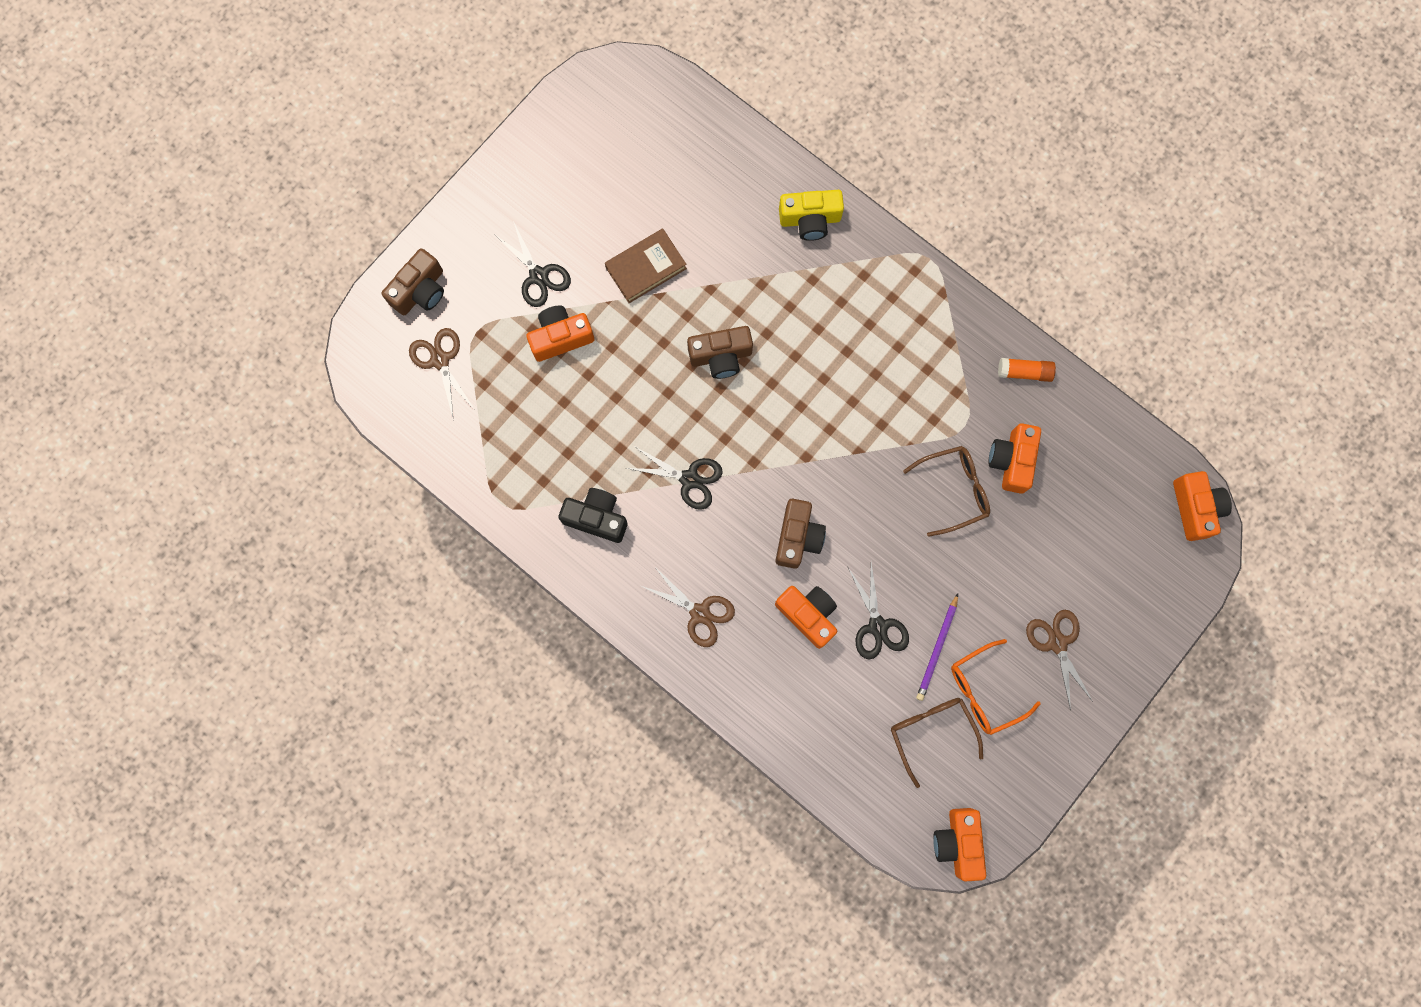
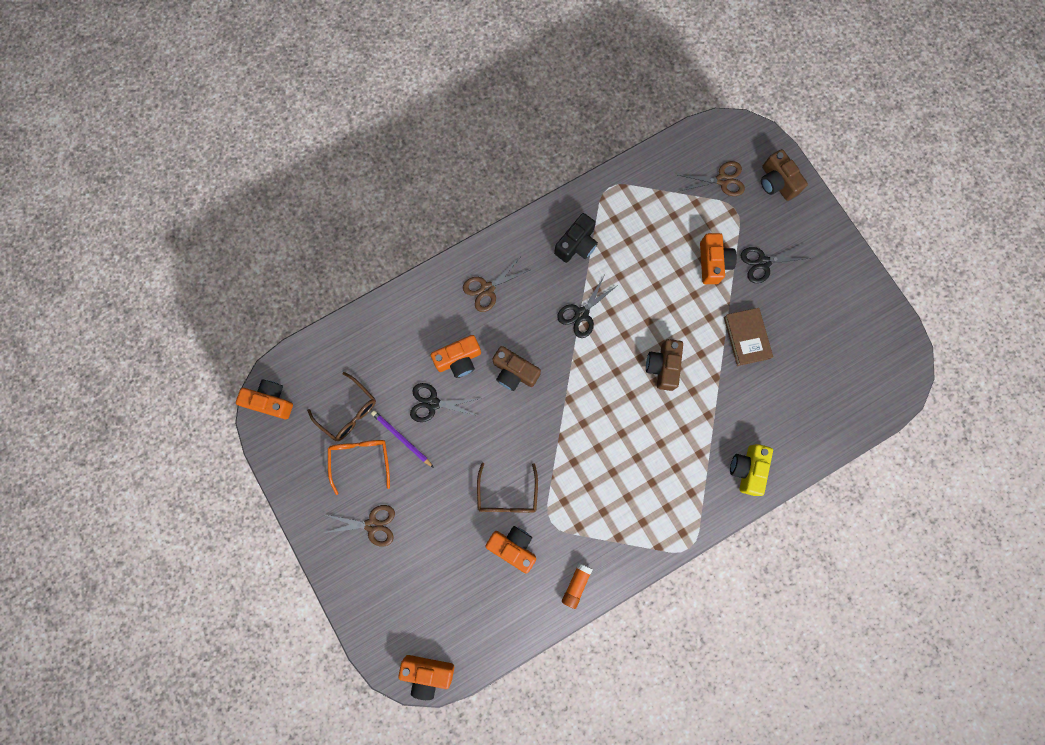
camera: 110 degrees right, 0 degrees up
(931, 732) = (348, 412): brown glasses -> brown glasses turned 45 degrees clockwise

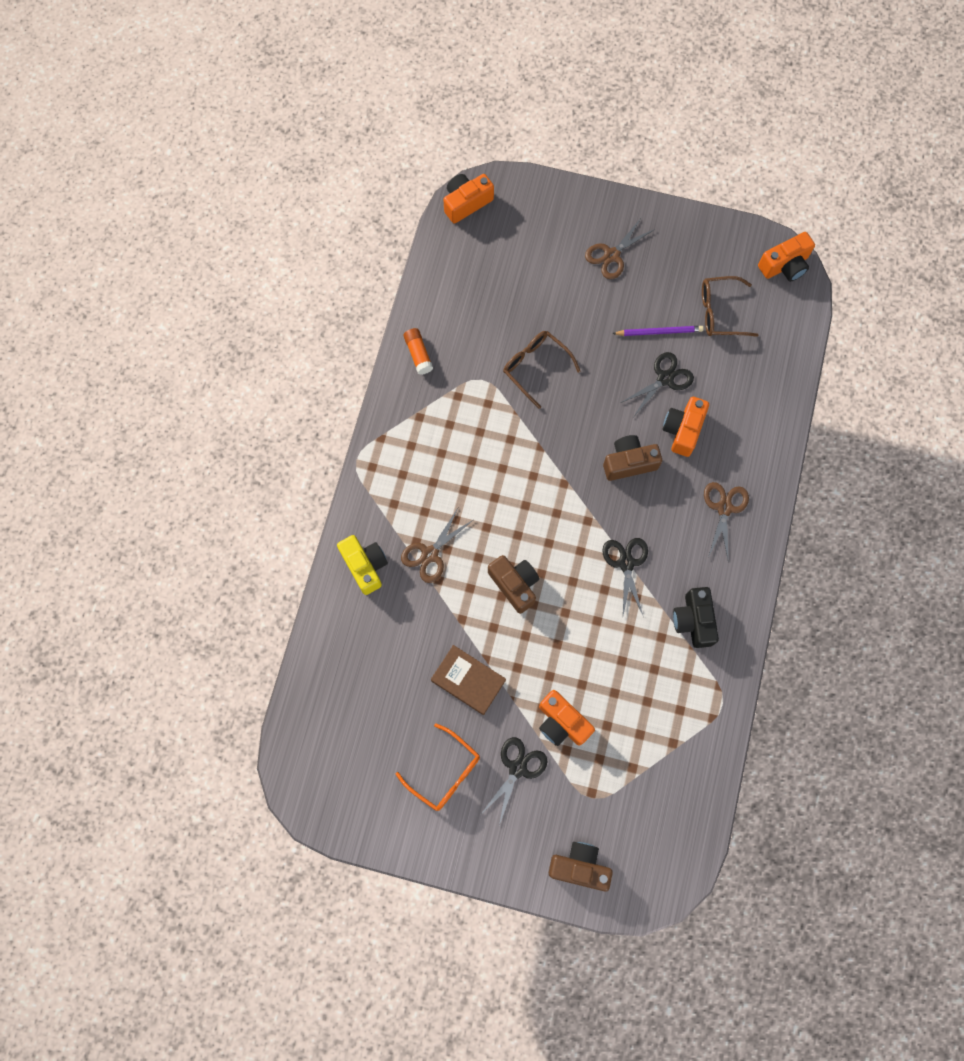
camera: 135 degrees right, 5 degrees down
(360, 459) = (671, 289): orange glasses -> orange glasses (445, 772)
(513, 547) = (492, 336): orange camera -> none
(722, 180) = (631, 816): brown scissors -> brown scissors (430, 554)

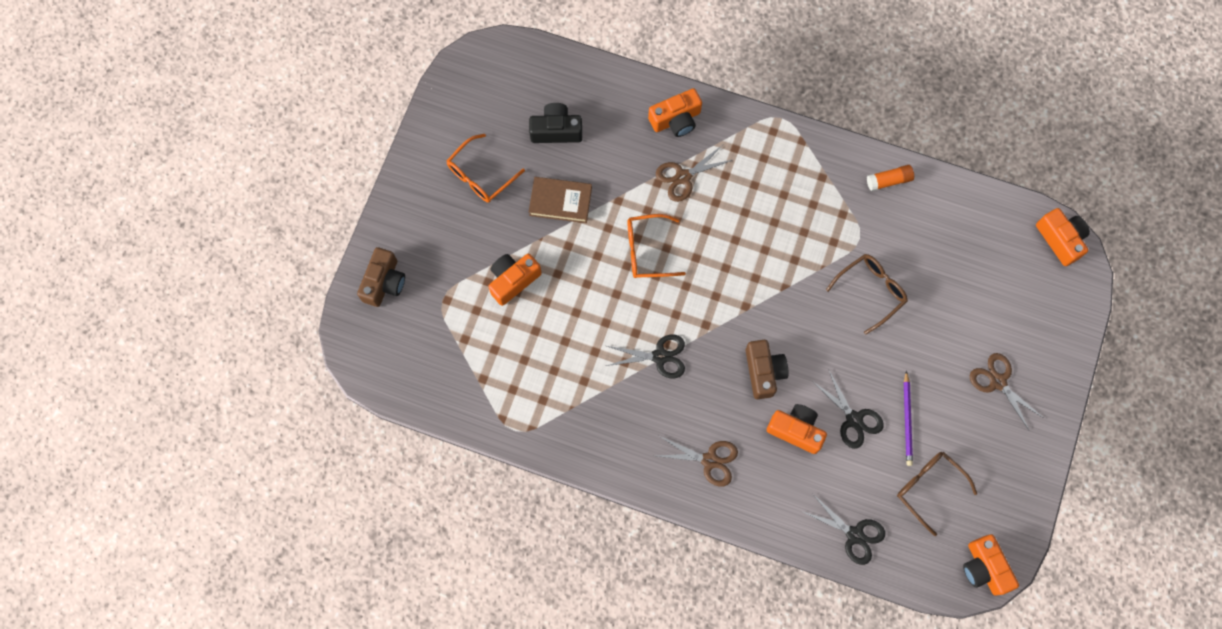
camera: 95 degrees right, 0 degrees up
(365, 566) = (676, 119): yellow camera -> orange camera
(430, 554) = (683, 177): brown scissors -> brown scissors turned 75 degrees counterclockwise
(468, 680) = (560, 201): brown book -> brown book turned 60 degrees clockwise
(514, 584) = (647, 250): brown camera -> orange glasses
(517, 768) = (476, 237): black scissors -> black scissors (854, 535)
(693, 620) = (597, 414): black camera -> black camera (556, 130)
(720, 312) = (928, 488): brown glasses -> brown glasses turned 45 degrees counterclockwise

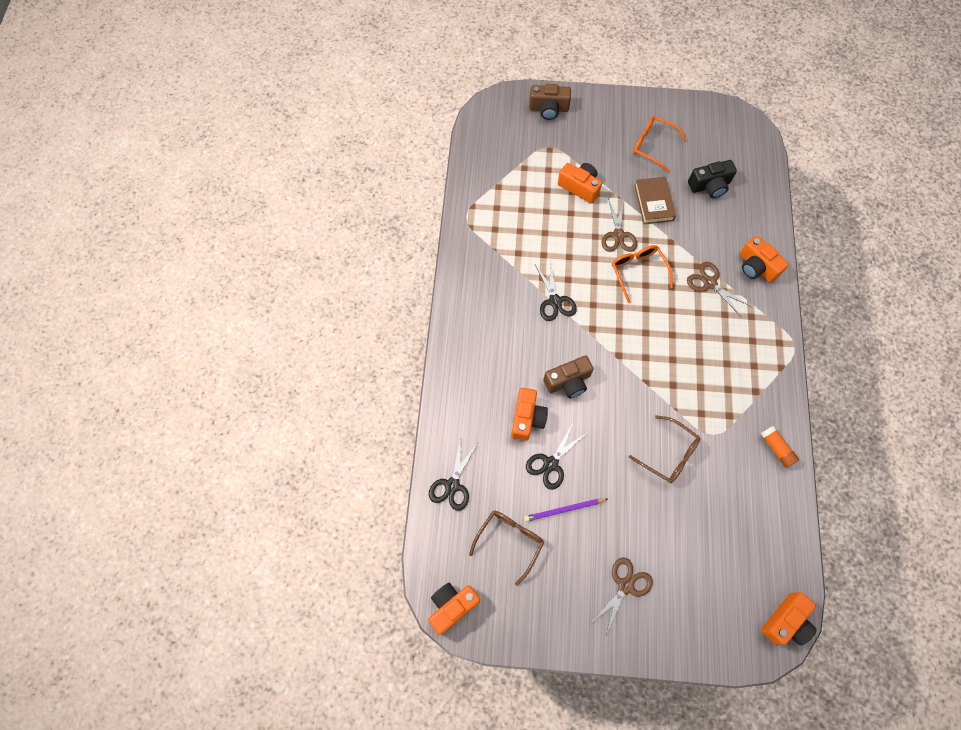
camera: 75 degrees right, 5 degrees down
(556, 130) = (709, 186): black camera -> black camera turned 90 degrees clockwise
(709, 460) = (482, 357): brown scissors -> brown scissors (618, 235)

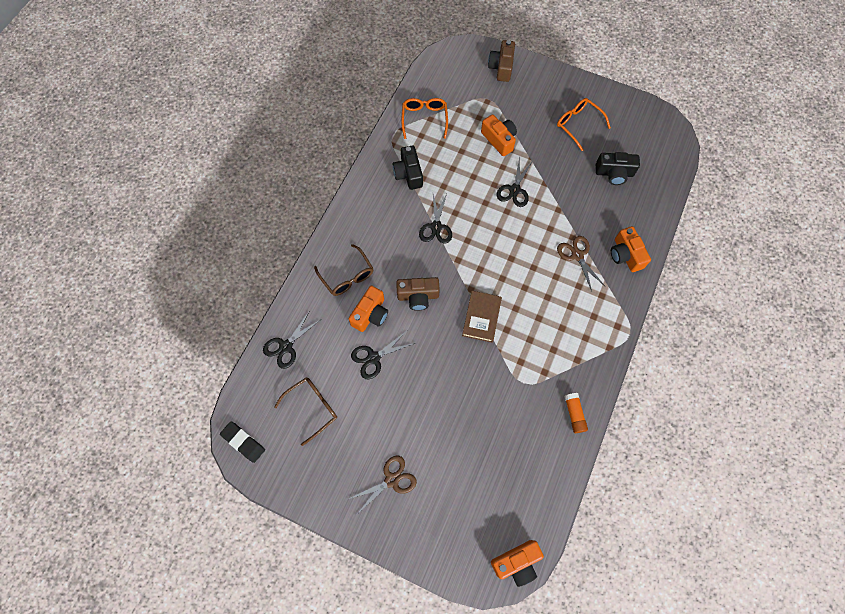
camera: 20 degrees right, 0 degrees up
(452, 606) = (243, 442): orange camera -> black eraser
(501, 253) = (408, 174): none -> black camera
(548, 109) = (501, 67): brown camera -> brown camera turned 75 degrees clockwise
(564, 510) = (368, 399): purple pencil -> none
(618, 235) = (514, 190): brown scissors -> black scissors
(638, 272) = (518, 225): orange glasses -> orange glasses (424, 119)
(653, 202) = (558, 172): brown book -> brown book (481, 317)
(669, 454) = (477, 385): brown glasses -> brown glasses (347, 276)

